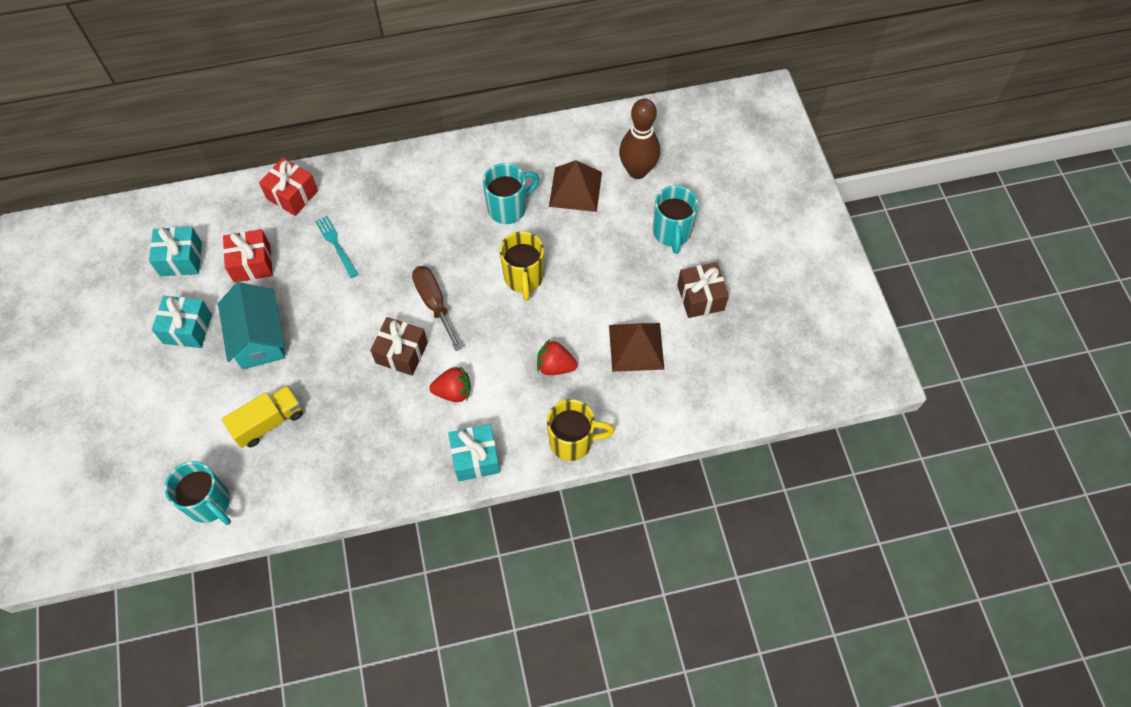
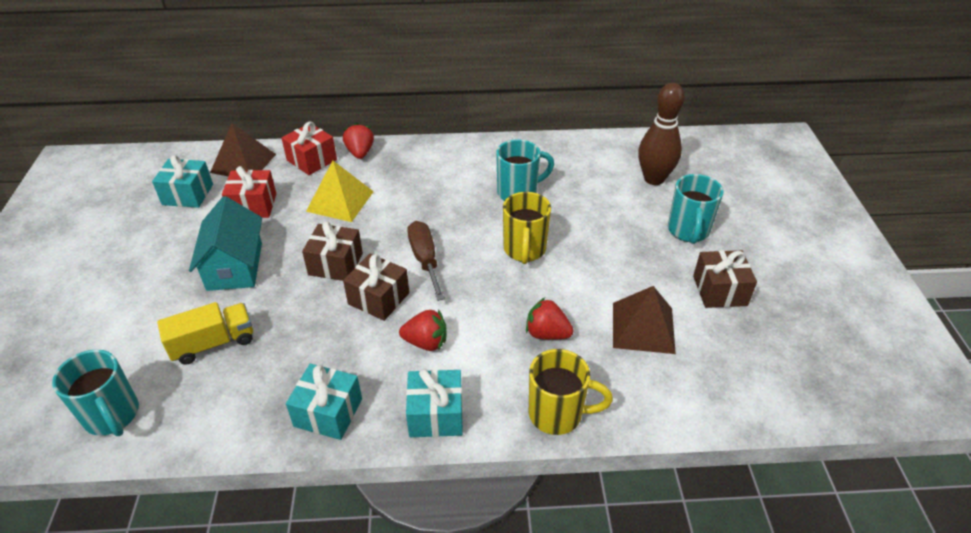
camera: 10 degrees right, 20 degrees down
(187, 329) = (167, 249): turquoise gift -> turquoise gift (328, 412)
(336, 245) = (340, 201): turquoise fork -> yellow pyramid
(339, 177) = (360, 153): none -> red strawberry
(352, 321) = (335, 264): none -> brown gift
(575, 189) = (589, 186): brown pyramid -> brown pyramid (243, 163)

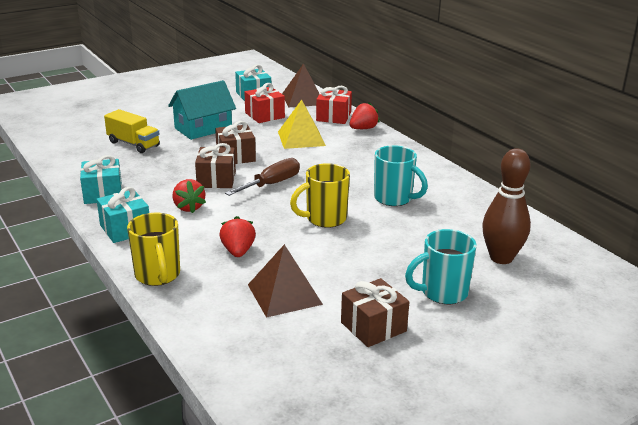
camera: 60 degrees right, 15 degrees down
(112, 416) = (62, 138): turquoise mug -> none

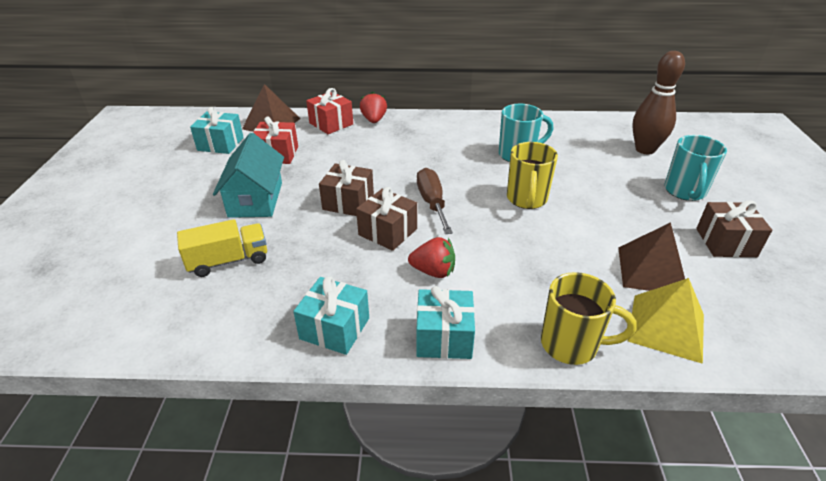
camera: 55 degrees left, 10 degrees up
(238, 251) = (554, 270): red strawberry -> none
(301, 138) = (355, 154): yellow pyramid -> yellow pyramid (666, 327)

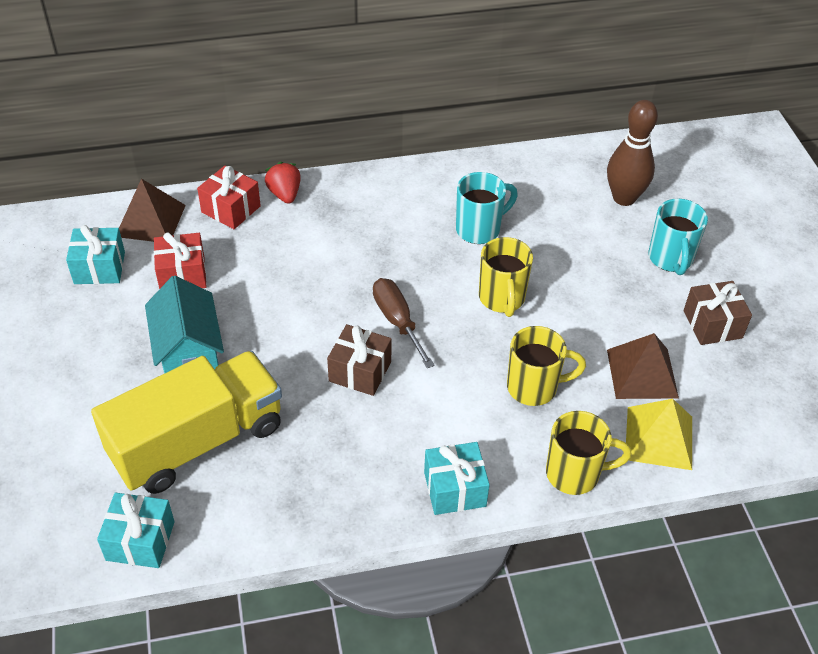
camera: 15 degrees left, 10 degrees up
(228, 261) = (198, 441): yellow truck -> yellow truck, size x1.94
(335, 328) = (345, 500): turquoise gift -> turquoise gift (140, 541)
(348, 202) = (300, 336): brown gift -> none
(433, 271) = (424, 414): red strawberry -> none
(542, 266) = (534, 387): none -> yellow mug

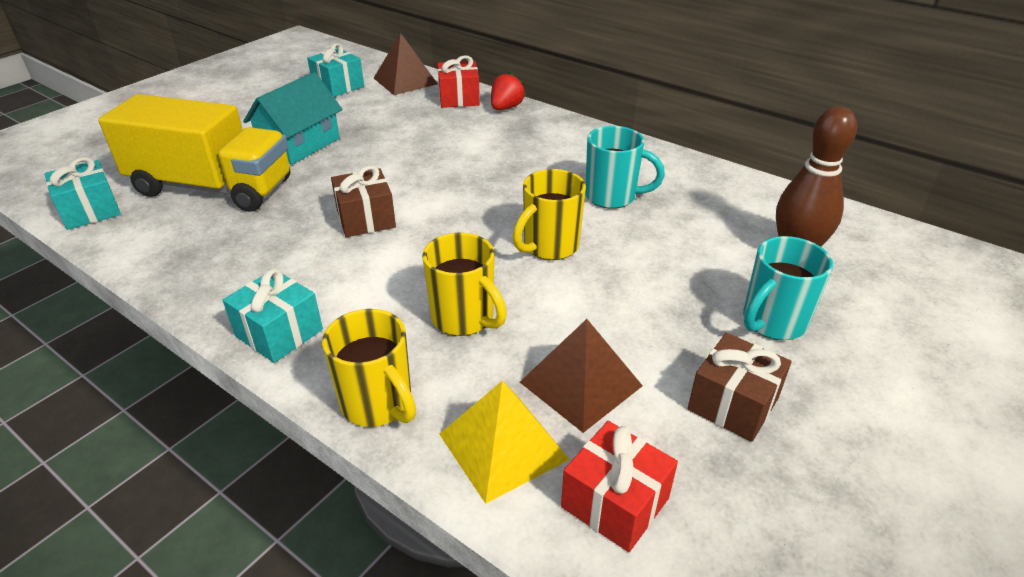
camera: 50 degrees right, 10 degrees down
(182, 274) = (371, 111): red gift -> red gift (615, 502)
(397, 321) = (445, 209): brown screwdriver -> none

